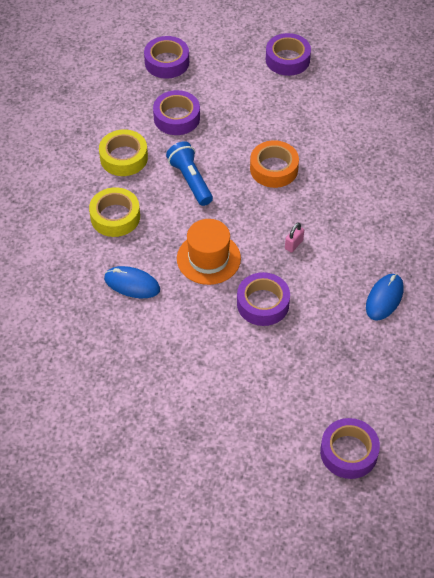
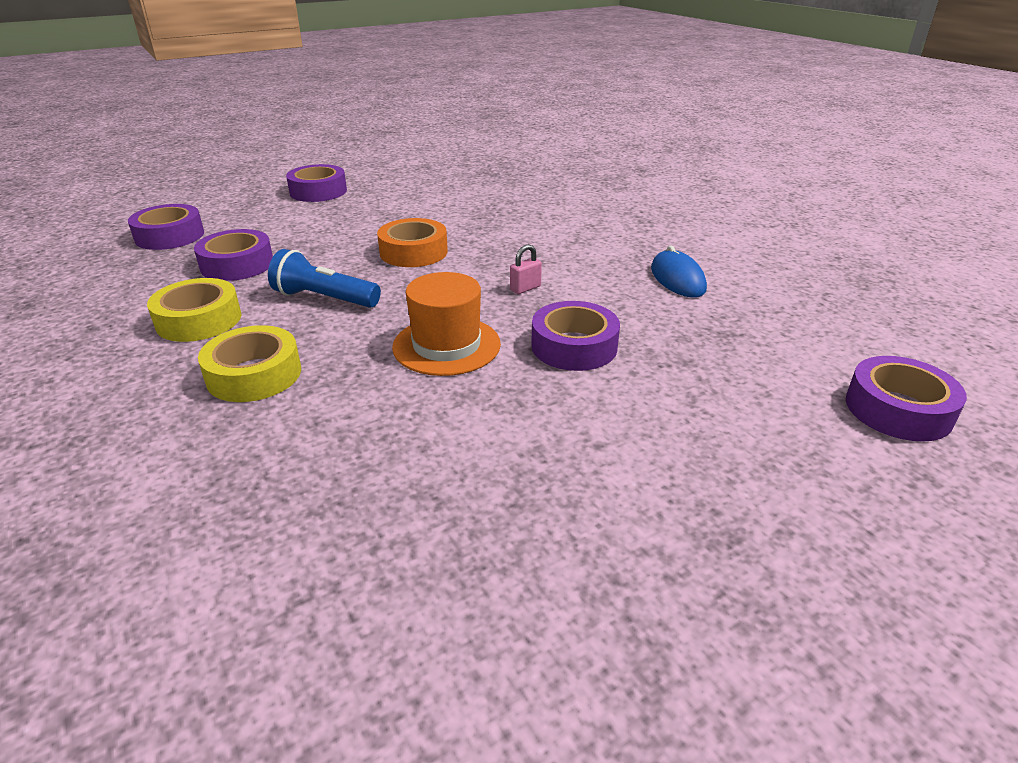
camera: 45 degrees left, 20 degrees down
(132, 284) = (374, 425): blue mouse -> none
(294, 244) = (525, 288): pink padlock -> pink padlock turned 60 degrees clockwise

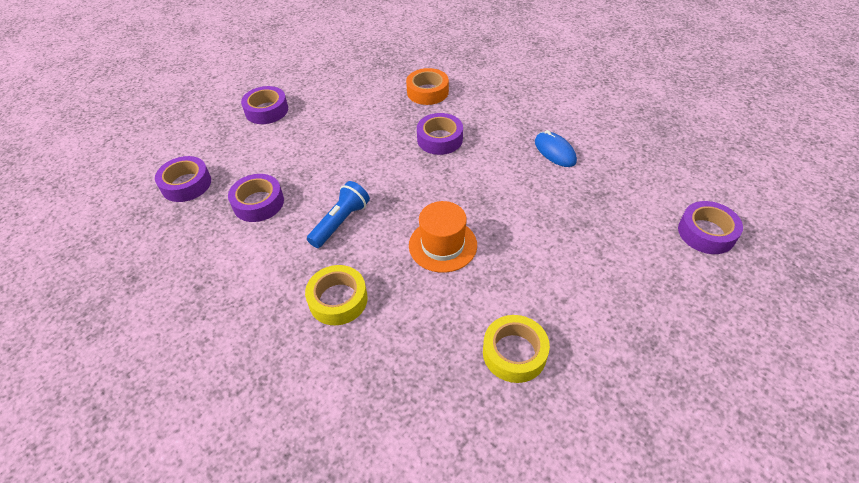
camera: 15 degrees left, 15 degrees up
(199, 320) = (269, 262): yellow tape -> yellow tape (514, 353)
(324, 298) = (341, 222): blue flashlight -> blue flashlight turned 120 degrees clockwise
(413, 252) = (374, 163): orange tape -> orange tape (427, 92)
(525, 288) = (466, 182): pink padlock -> none
(574, 346) = (518, 227): purple tape -> purple tape (440, 139)

